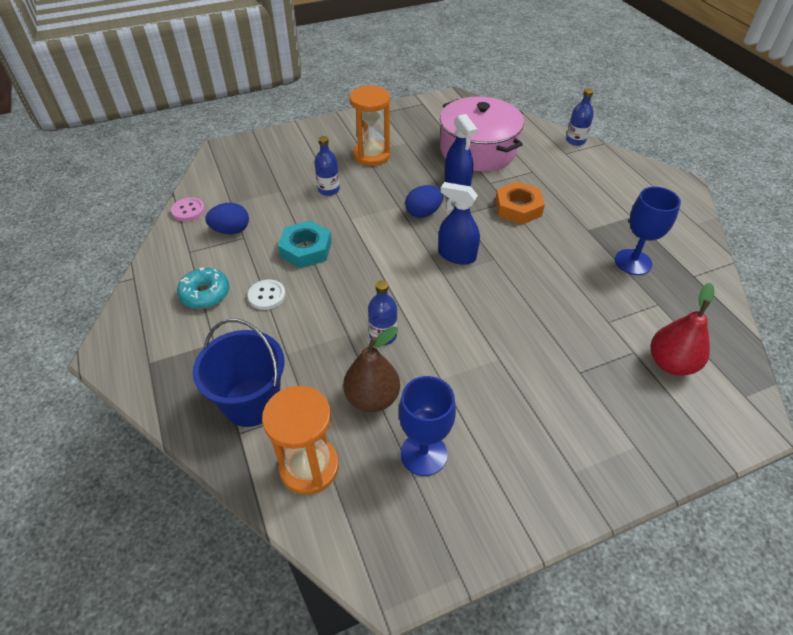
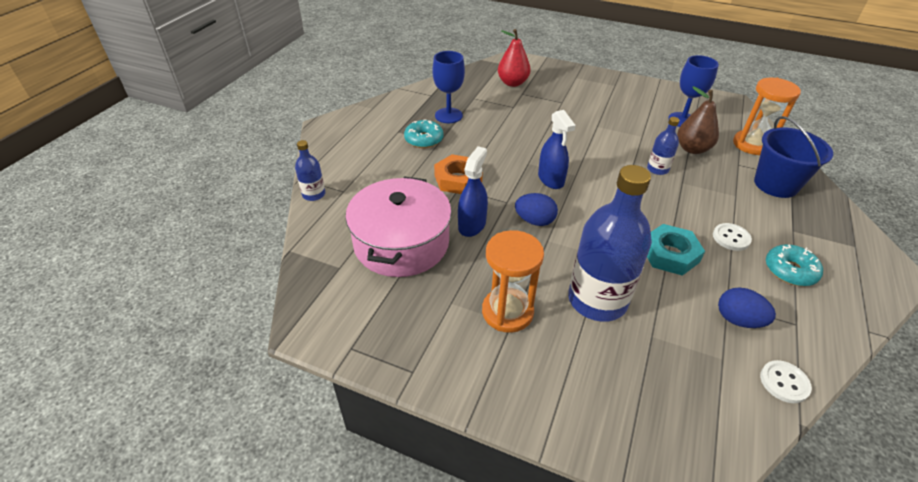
camera: 135 degrees left, 5 degrees down
(188, 210) = (784, 382): pink button -> white button
(328, 190) = (597, 300): blue bottle -> blue bottle, size x2.13
(600, 223) = (424, 139): none -> turquoise donut

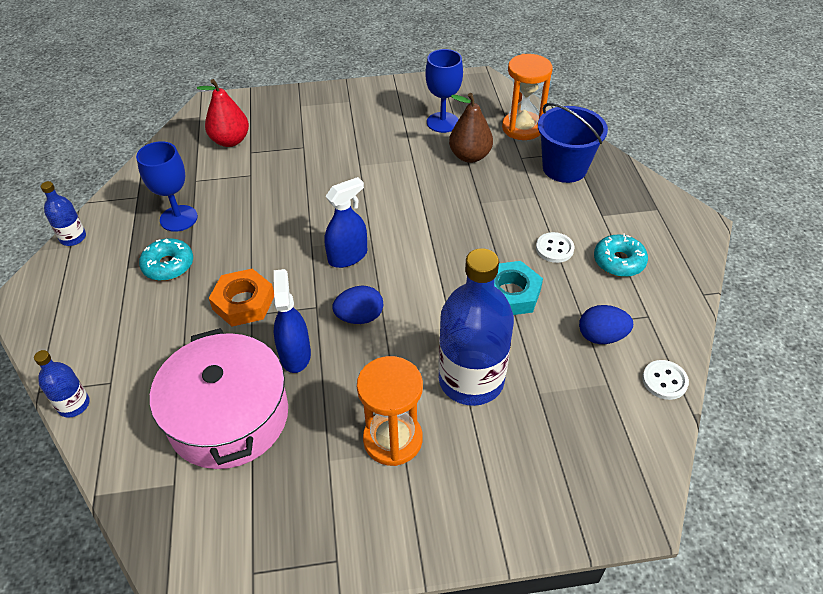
camera: 30 degrees left, 5 degrees up
(551, 179) = (348, 256): blue spray bottle -> blue spray bottle turned 75 degrees counterclockwise
(657, 169) = (449, 196): blue bottle -> blue bottle (73, 238)

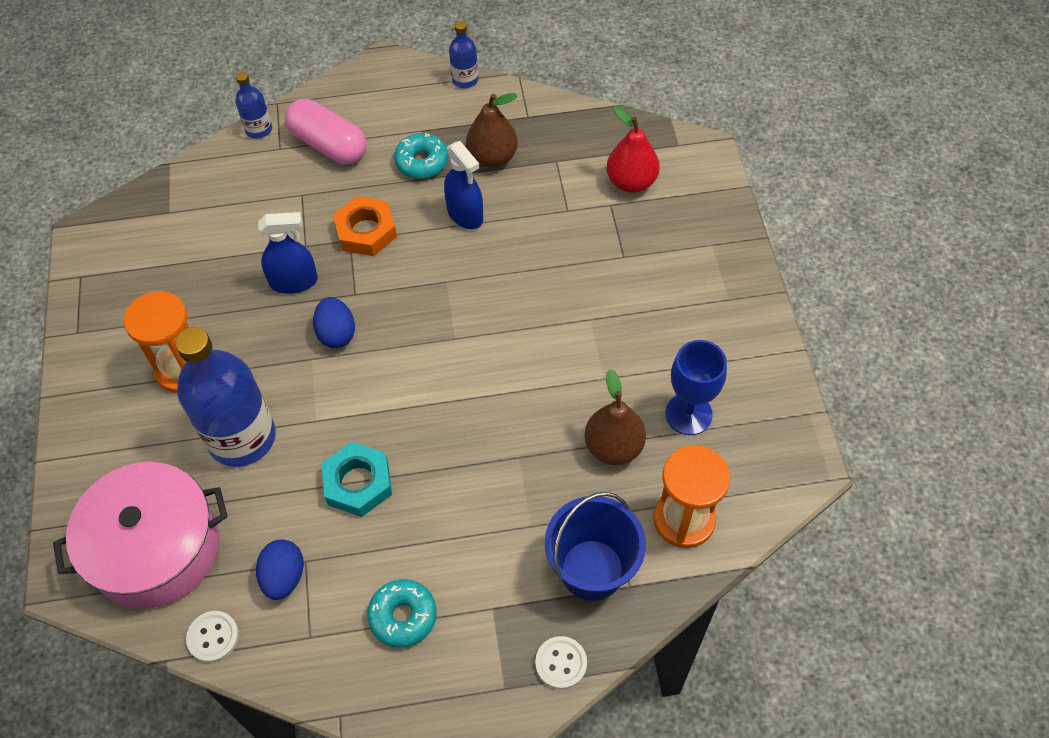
camera: 90 degrees right, 10 degrees up
(121, 339) = (328, 145): none -> pink capsule
(178, 218) = (492, 157): blue goblet -> brown pear
(228, 416) = (229, 239): pink pot -> pink pot (156, 548)
(348, 256) = (427, 317): blue spray bottle -> blue spray bottle (465, 214)
(554, 248) = (430, 539): white button -> white button (561, 663)

